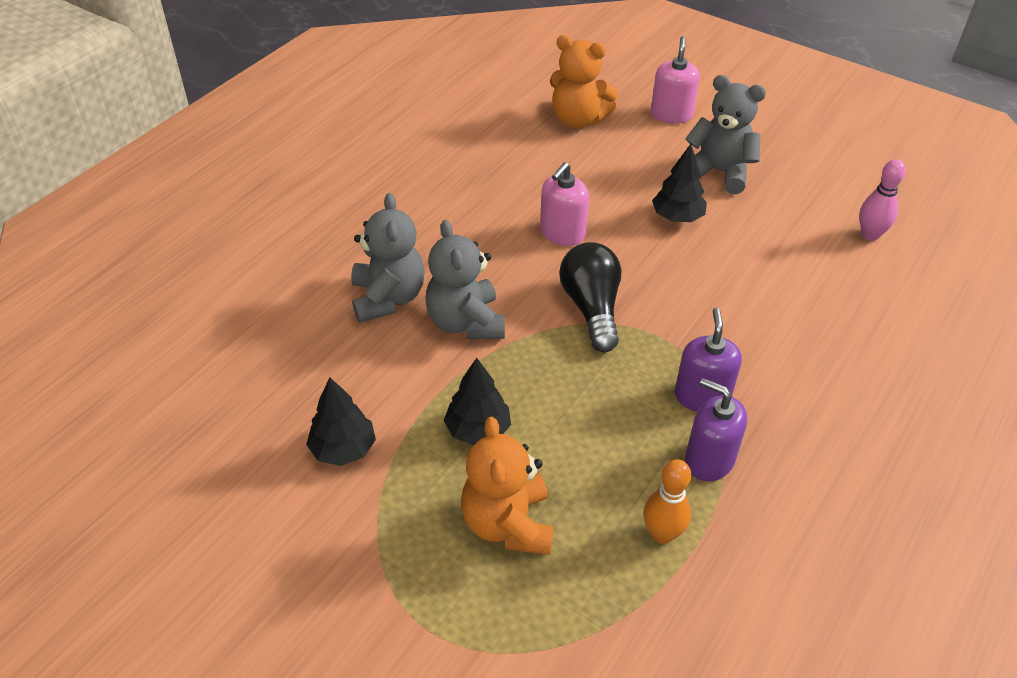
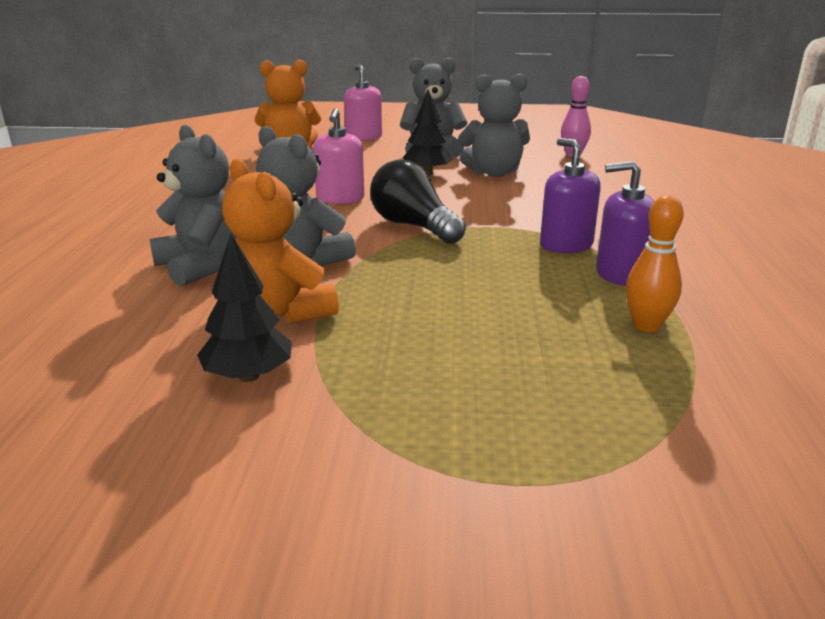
camera: 30 degrees left, 20 degrees down
(477, 430) = (391, 318): black tree -> none
(508, 524) = (499, 368): orange teddy bear -> orange teddy bear (280, 313)
(747, 241) = (494, 173): none -> grey teddy bear

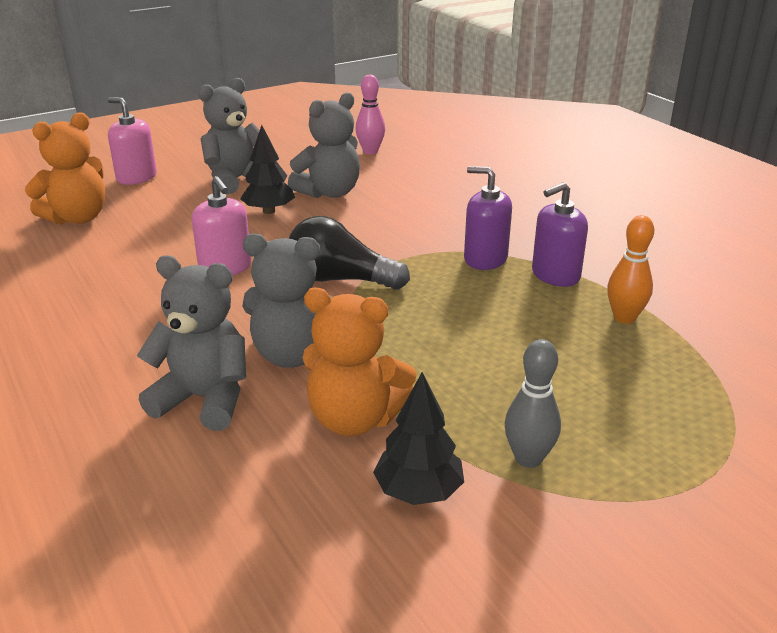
camera: 35 degrees left, 5 degrees up
(374, 392) = (528, 458): none -> grey bowling pin

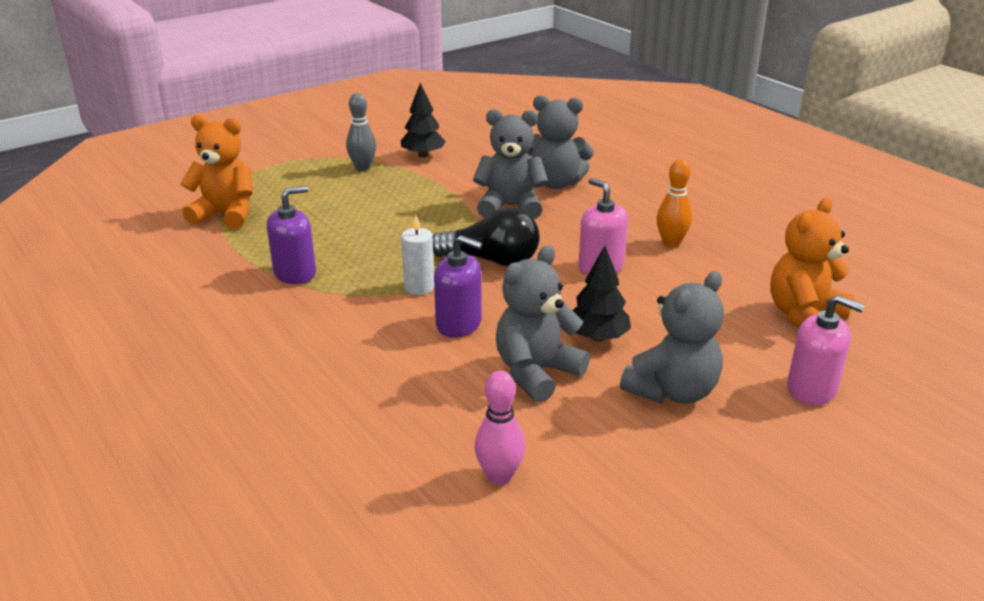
camera: 175 degrees right, 0 degrees up
(354, 419) = (461, 178): orange teddy bear -> orange teddy bear (226, 214)
(420, 256) = (419, 287): none -> white candle
(485, 259) = (356, 287): purple soap dispenser -> purple soap dispenser (459, 324)
(624, 318) = (257, 240): orange bowling pin -> orange bowling pin (671, 243)

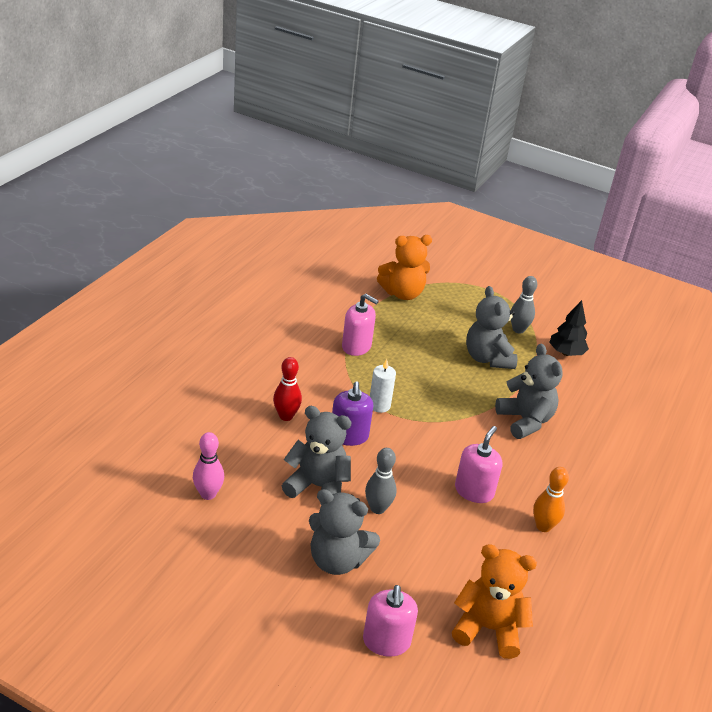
camera: 60 degrees right, 5 degrees up
(226, 214) = (402, 293): orange teddy bear -> orange teddy bear turned 90 degrees clockwise
(295, 273) = (356, 346): purple soap dispenser -> pink soap dispenser
(385, 364) = (286, 416): none -> red bowling pin
(491, 260) = (439, 431): black light bulb -> none
(555, 183) = (586, 437): grey teddy bear -> grey teddy bear (487, 358)
(597, 337) = (377, 508): black tree -> grey bowling pin

